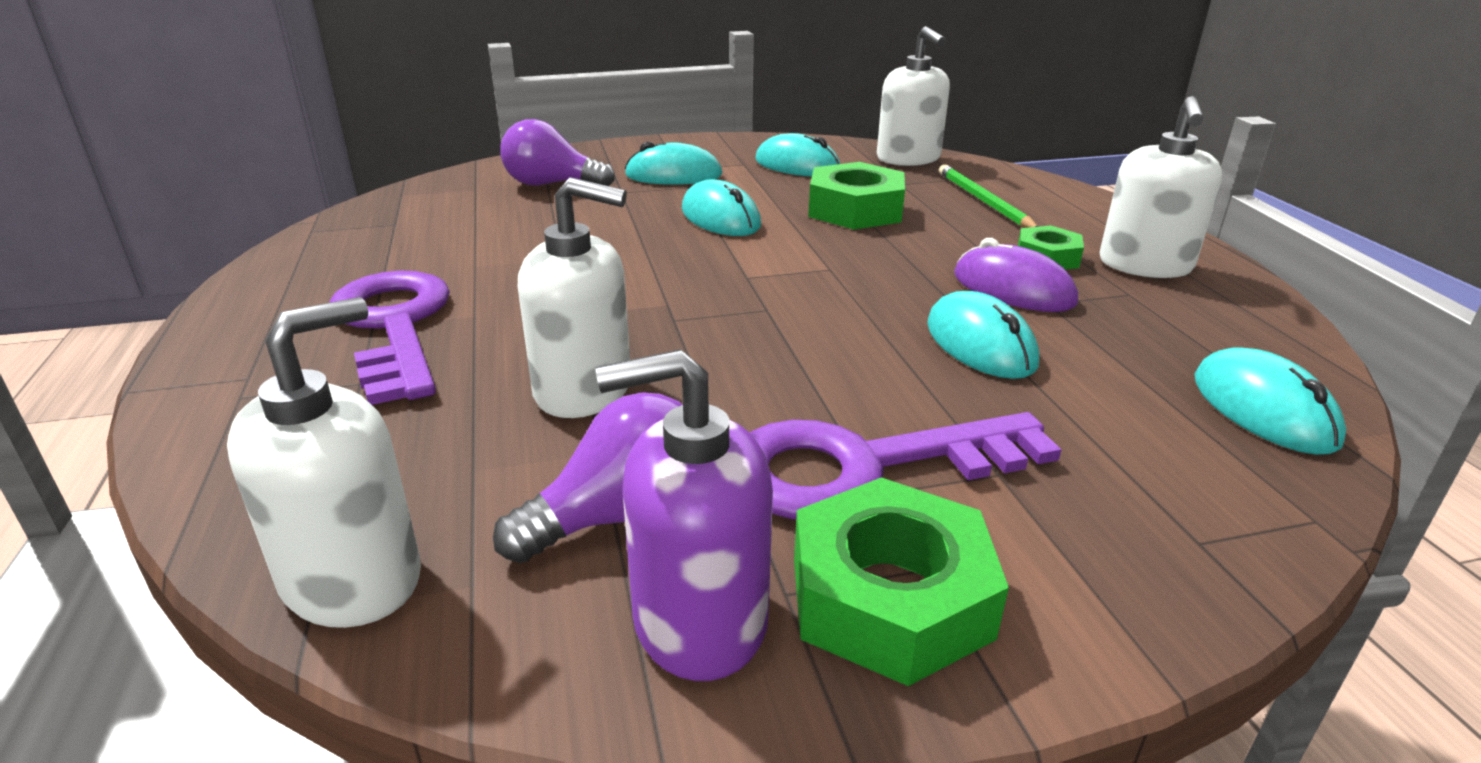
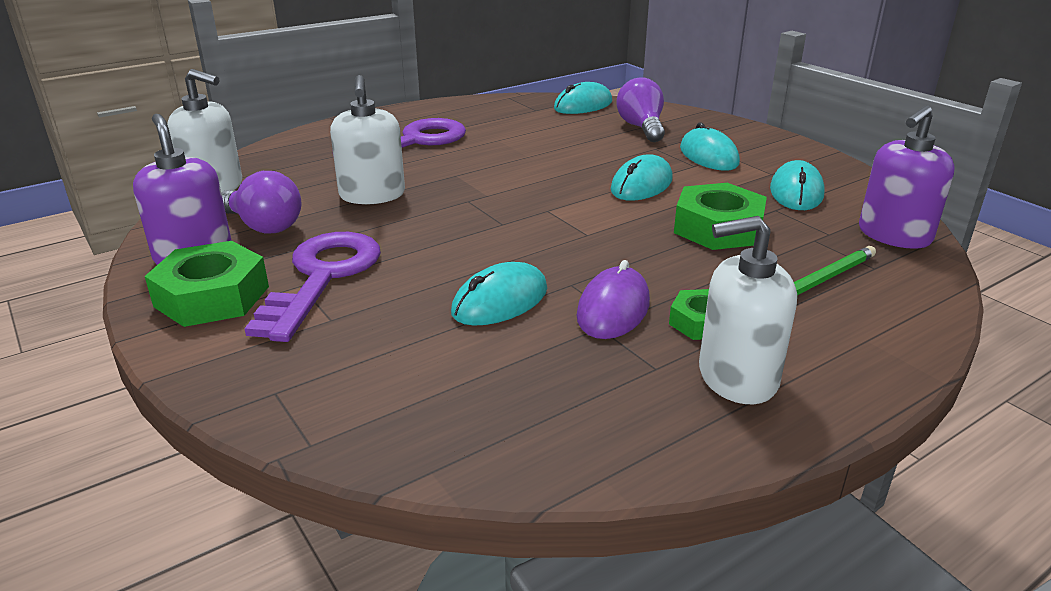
camera: 70 degrees right, 0 degrees up
(864, 467) = (323, 277): purple key -> purple key turned 45 degrees clockwise
(908, 158) = (894, 235): white soap dispenser -> purple soap dispenser
(1263, 409) = (463, 432): turquoise mouse -> turquoise mouse (583, 105)

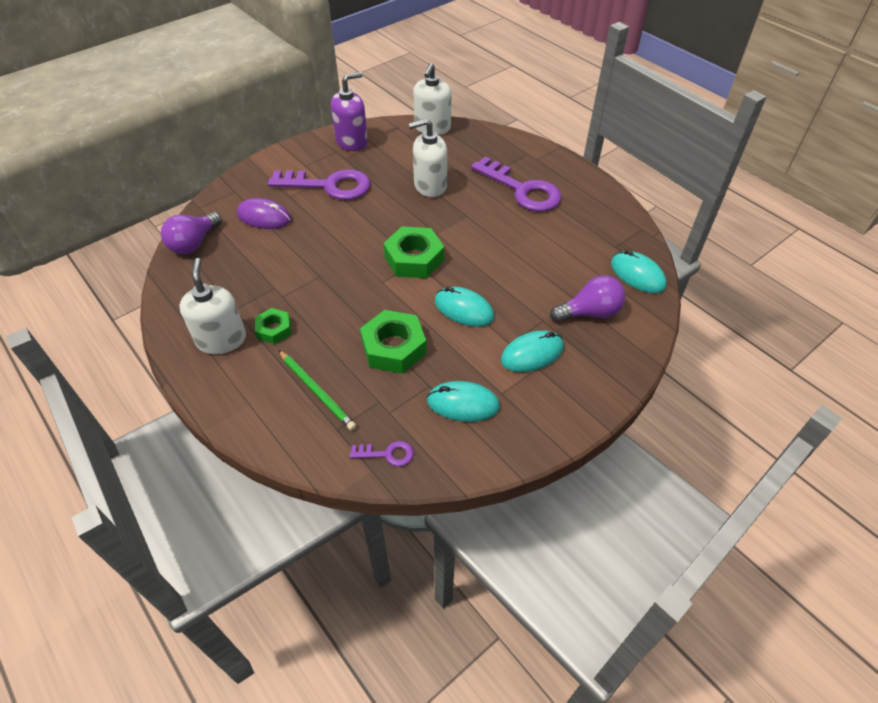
camera: 85 degrees right, 20 degrees up
(212, 296) = (312, 157): green nut -> green nut (414, 259)
(264, 226) = (385, 155): purple light bulb -> purple light bulb (194, 243)
(500, 301) = (301, 249): turquoise mouse -> none
(613, 309) = (291, 293): purple mouse -> purple mouse (264, 217)
(894, 235) = (387, 454): purple soap dispenser -> purple key

